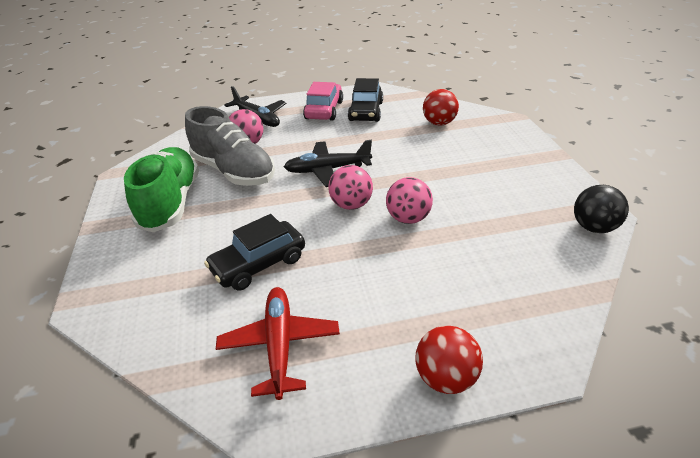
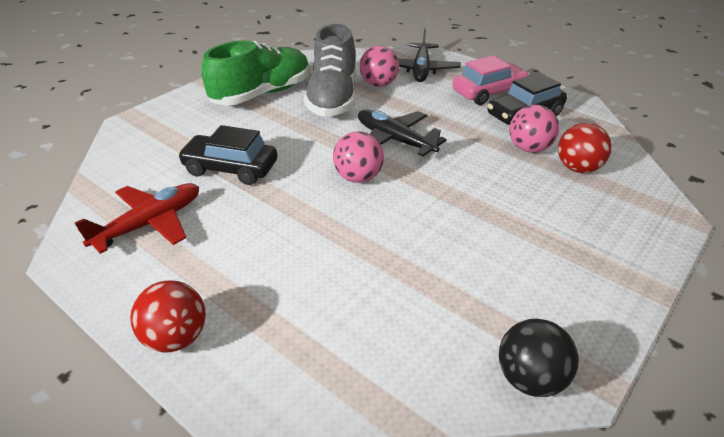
camera: 50 degrees right, 0 degrees up
(408, 218) = (377, 220): pink ball -> pink ball (529, 148)

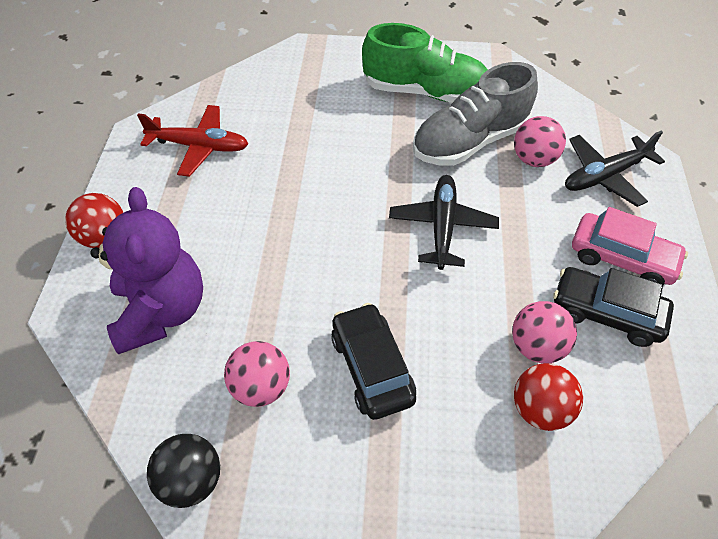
camera: 55 degrees right, 15 degrees up
(230, 169) = (298, 145): black car -> black car (372, 368)
(321, 328) = (161, 311): none -> purple teddy bear
(358, 177) = (358, 232): pink ball -> pink ball (261, 387)

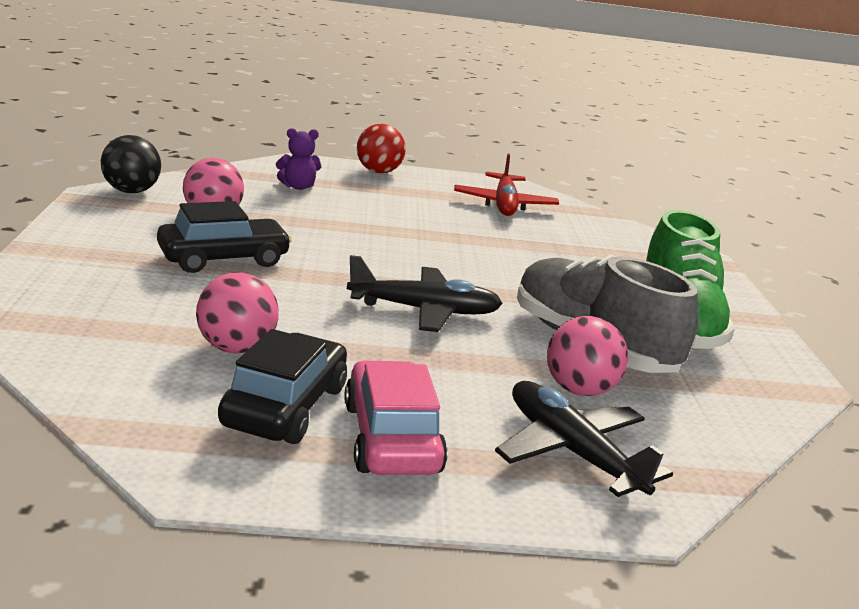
camera: 80 degrees right, 30 degrees down
(161, 311) = (298, 187): purple teddy bear -> purple teddy bear, size x0.45
(540, 409) = (147, 338): red ball -> none
(622, 258) = (391, 438): pink car -> pink car turned 150 degrees clockwise

